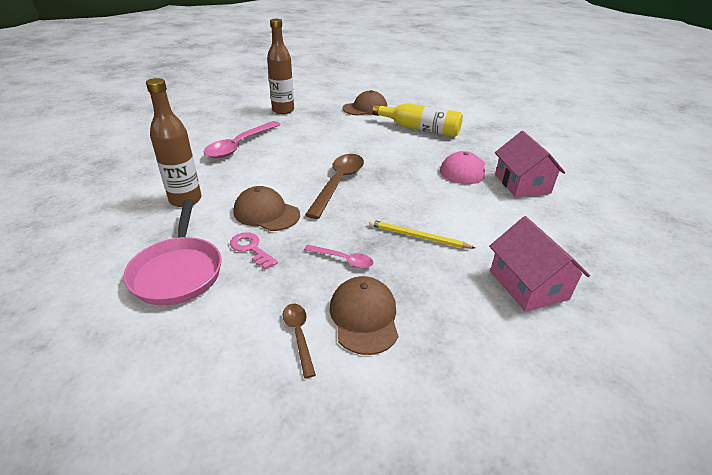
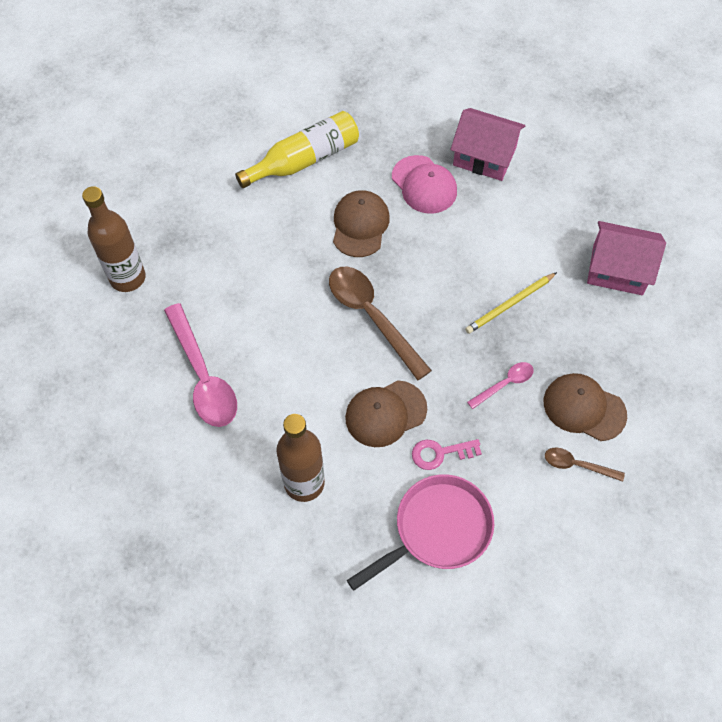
camera: 55 degrees left, 25 degrees up
(178, 271) = (437, 530): pink pan -> pink pan turned 60 degrees counterclockwise
(365, 108) = (198, 179): brown cap -> brown cap (360, 225)

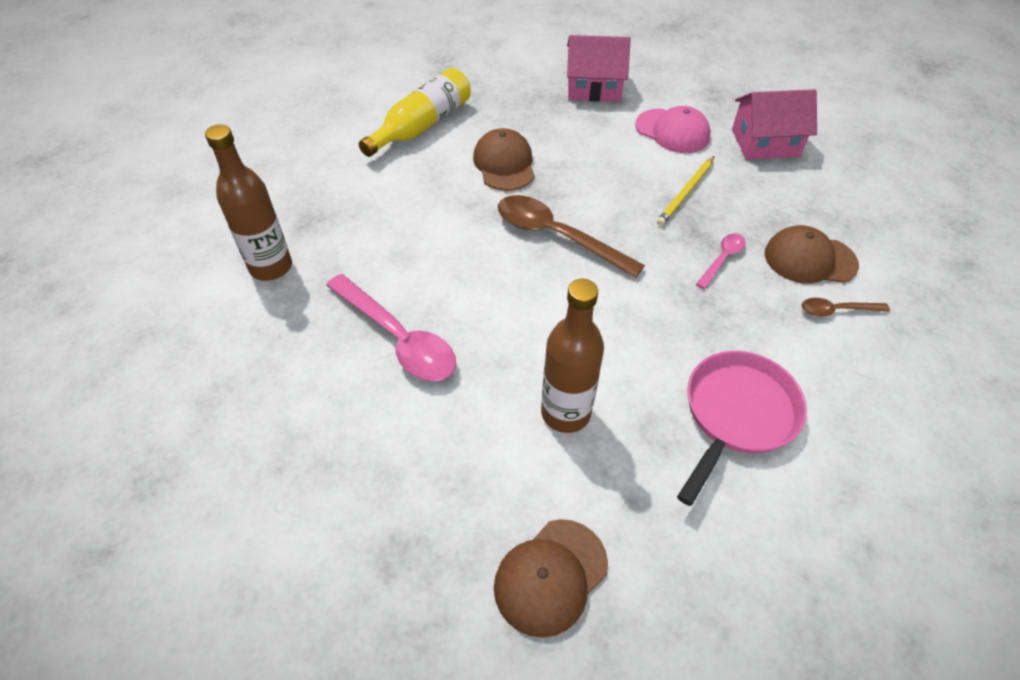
camera: 20 degrees left, 10 degrees down
(385, 413) = (618, 318): brown cap -> brown cap (550, 576)
(424, 185) = (549, 119): pink cap -> pink cap (672, 131)
(440, 453) = (696, 339): pink key -> none

